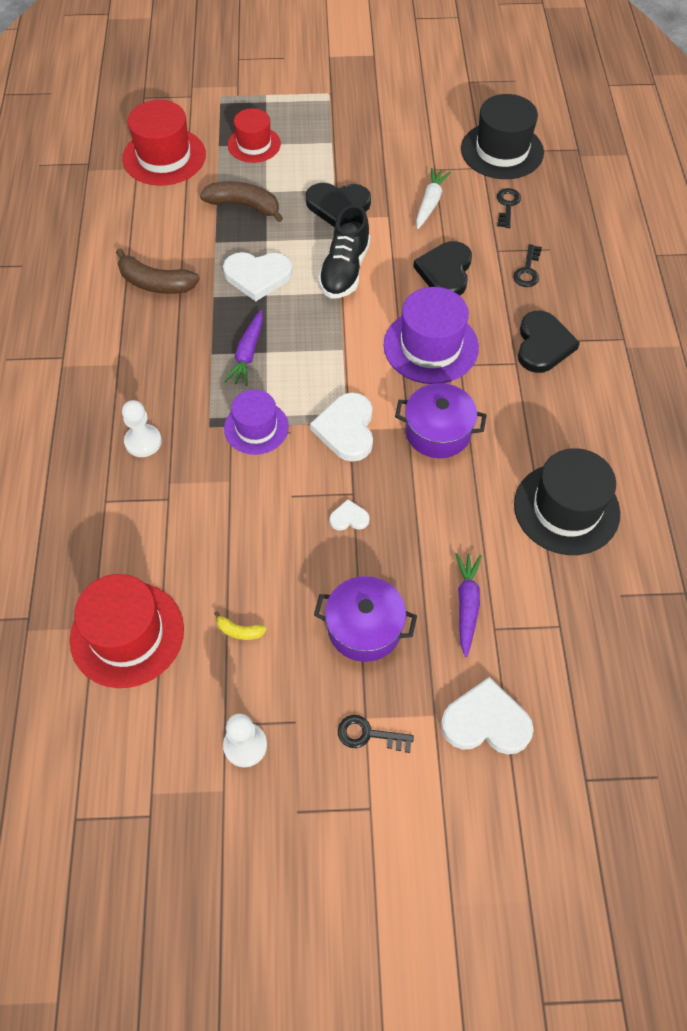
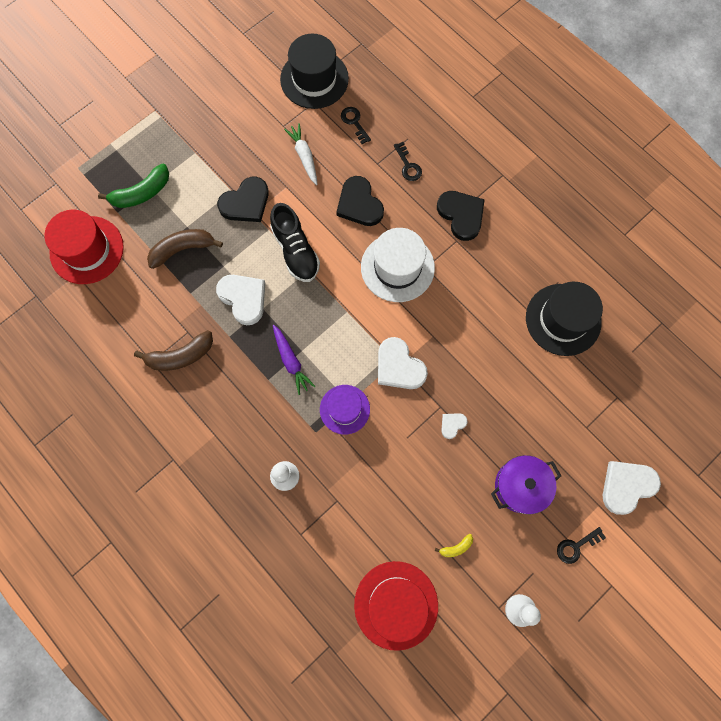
camera: 40 degrees left, 15 degrees up
(254, 144) = (142, 193): red hat -> green banana
(257, 276) = (243, 298): white heart -> white heart turned 90 degrees counterclockwise
(431, 346) = (397, 267): purple hat -> white hat
(438, 432) = (452, 325): purple pot -> none
(467, 605) = (561, 425): purple carrot -> none

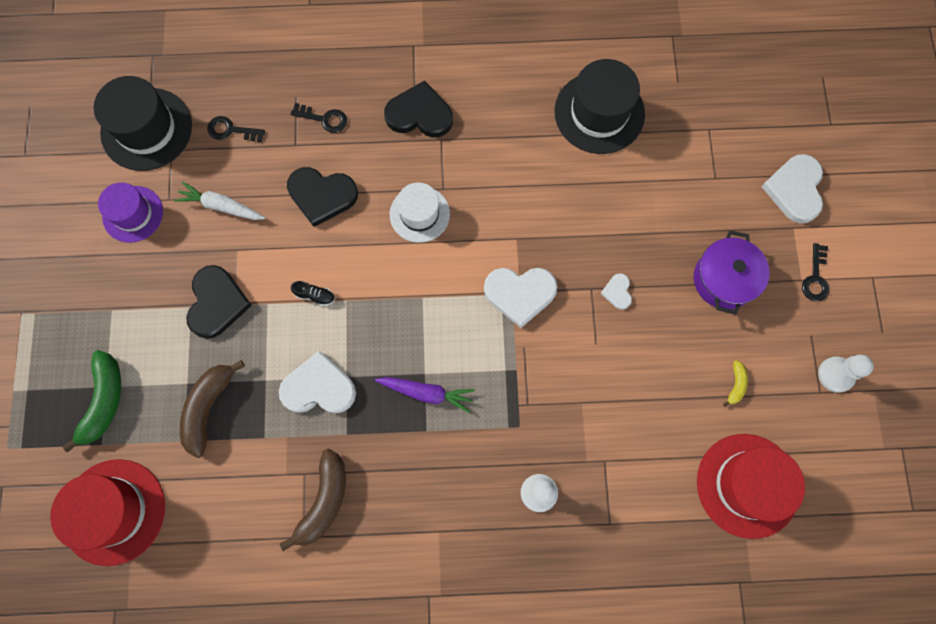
camera: 50 degrees left, 0 degrees up
(296, 251) = (315, 295): black shoe -> black shoe, size x0.42
(344, 409) = (519, 380): purple hat -> purple hat (133, 214)
(397, 267) = (419, 214): white hat -> white hat, size x0.64

